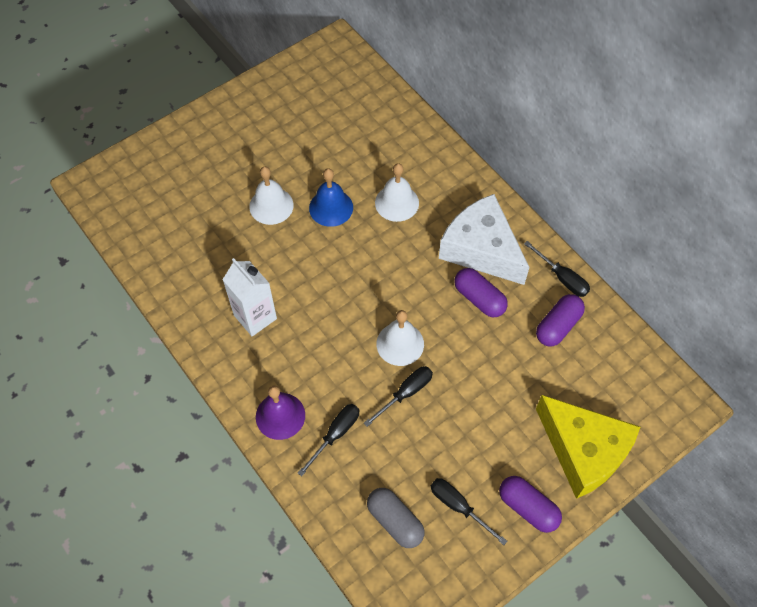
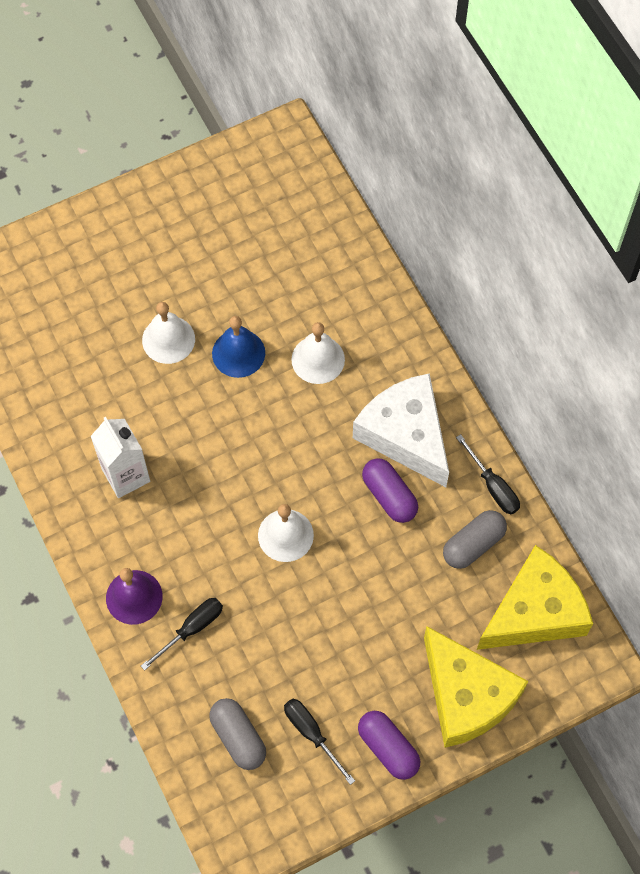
camera: 10 degrees right, 5 degrees up
(405, 393) = (280, 595): black screwdriver -> none
(558, 326) = (473, 544): purple capsule -> grey capsule
(622, 372) = (534, 611): none -> yellow cheese

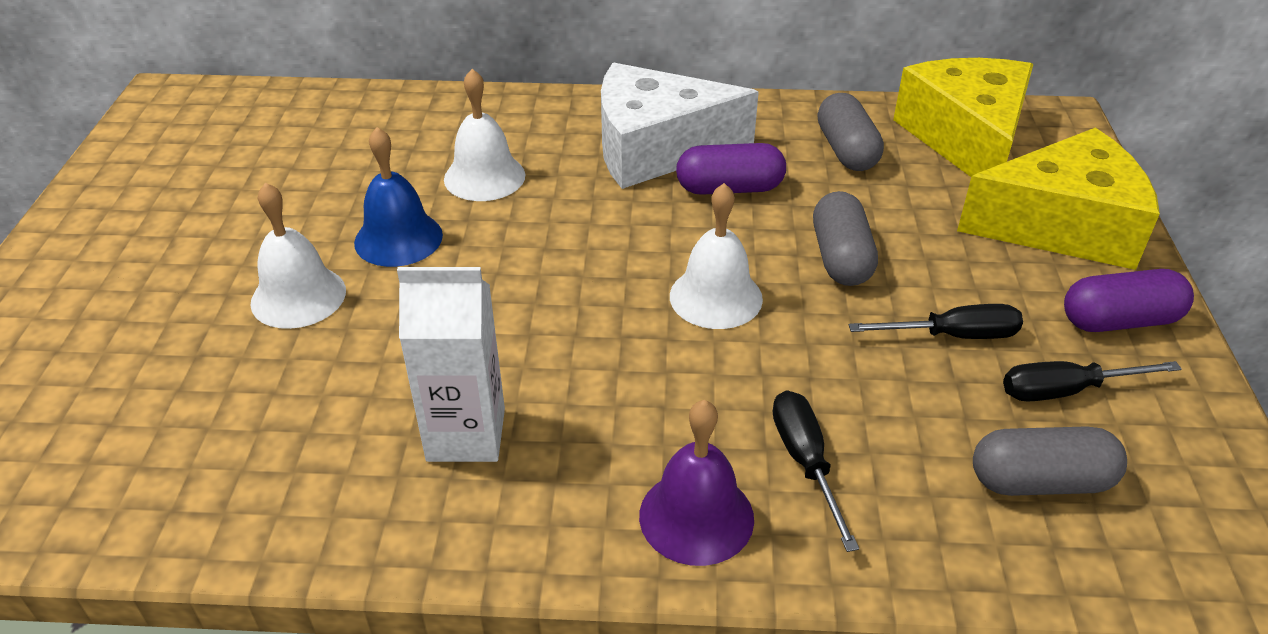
camera: 60 degrees left, 25 degrees down
(358, 584) = (840, 258): none -> grey capsule
(493, 486) = (779, 113): black screwdriver -> black screwdriver (952, 335)

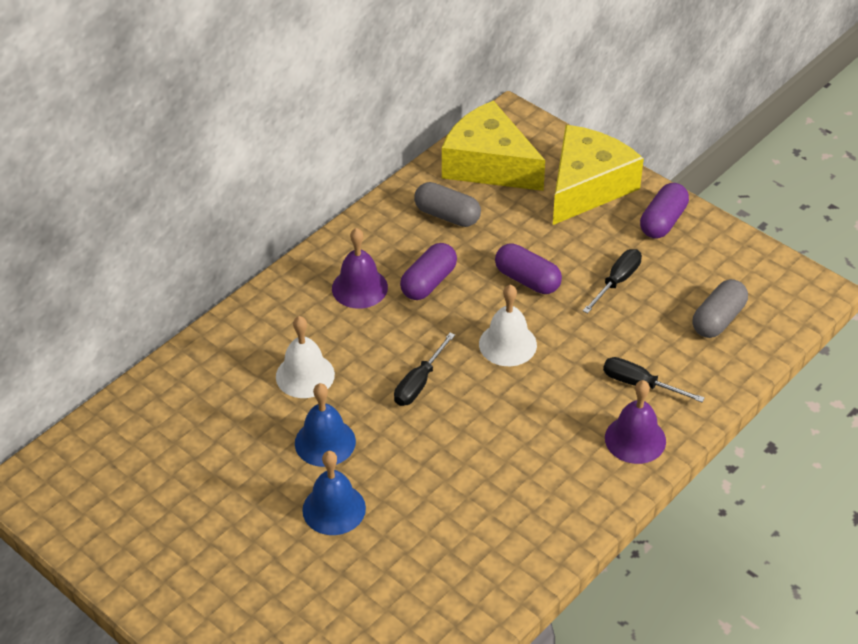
camera: 50 degrees left, 5 degrees up
(298, 296) = (334, 509): white bell -> blue bell
(466, 434) = (510, 491): white carton -> none
(656, 148) = (359, 288): white cheese -> purple bell
(840, 258) = (527, 280): grey capsule -> purple capsule
(1066, 391) = (682, 272): black screwdriver -> black screwdriver (419, 383)

